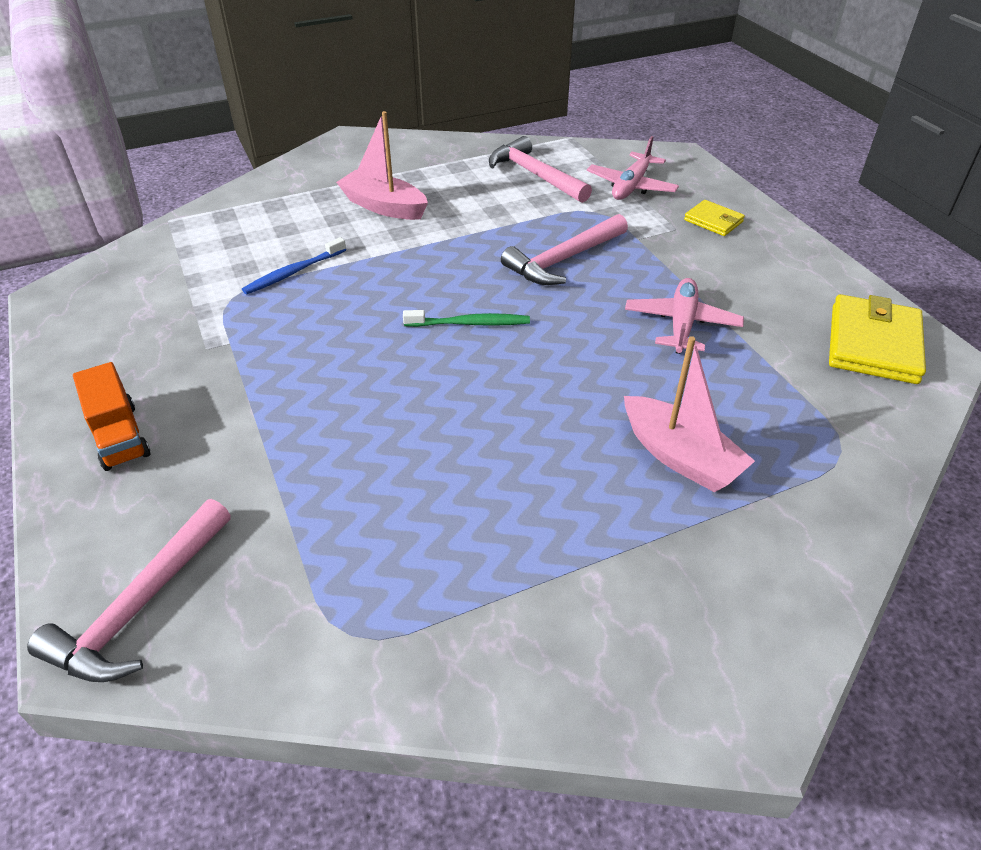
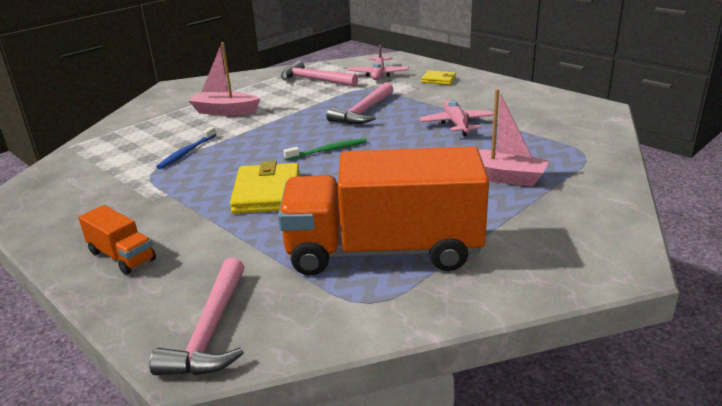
camera: 20 degrees left, 15 degrees down
(425, 545) = (383, 251): none -> orange truck
(873, 344) = (566, 110): yellow wallet -> yellow wallet (267, 193)

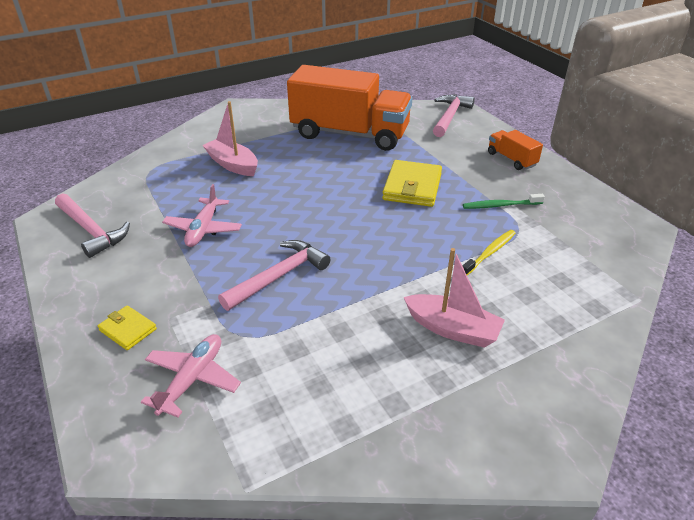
camera: 165 degrees left, 10 degrees up
(187, 152) = (489, 253): blue toothbrush -> yellow toothbrush
(314, 80) = (300, 392): pink hammer -> pink hammer (91, 230)
(328, 150) = (347, 222): green toothbrush -> green toothbrush (501, 205)

